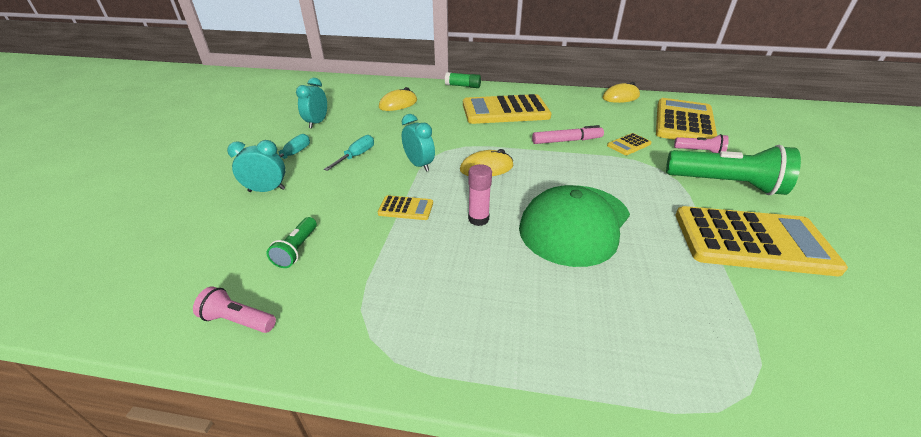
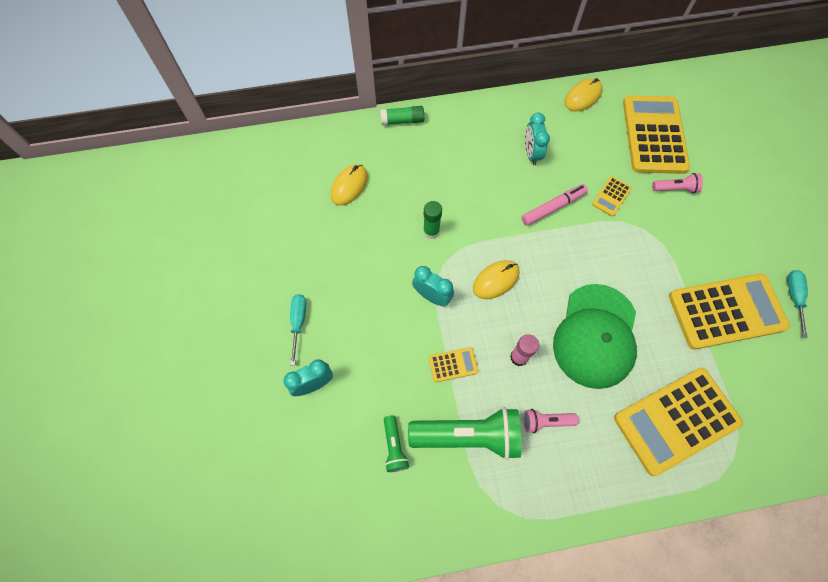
camera: 20 degrees left, 30 degrees up
(238, 320) = (401, 528): pink flashlight -> pink flashlight (546, 421)
(317, 123) = (283, 255): turquoise clock -> turquoise clock (531, 153)
(356, 156) = (363, 302): turquoise screwdriver -> turquoise screwdriver (793, 298)
(446, 133) = (431, 231): none -> green glue stick
(505, 111) = (472, 165): yellow calculator -> yellow calculator (676, 420)
(725, 184) = (701, 237): green flashlight -> green flashlight (468, 436)

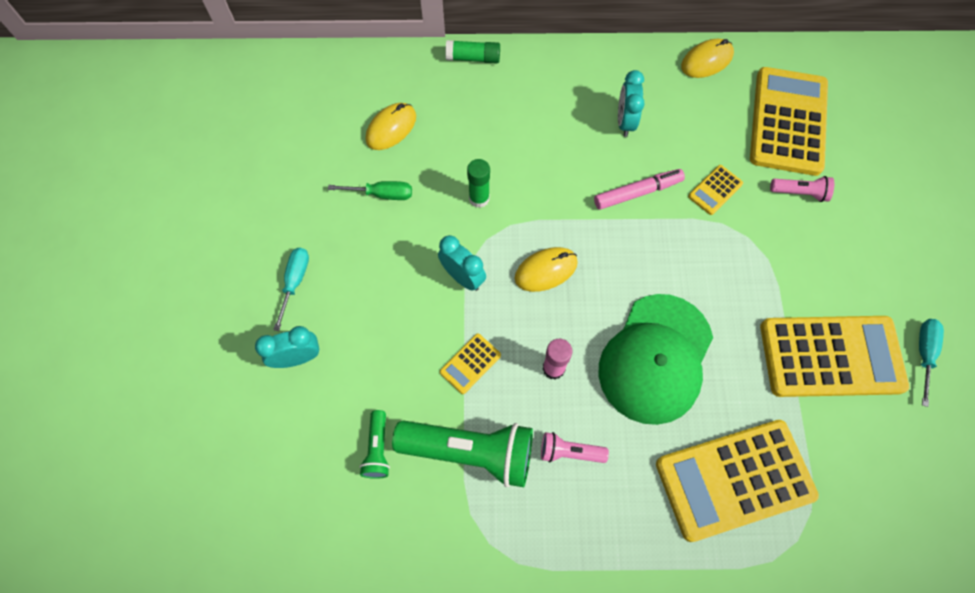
camera: 10 degrees right, 0 degrees up
(353, 240) = (381, 194): none -> green screwdriver
(453, 365) = (470, 363): yellow calculator -> yellow calculator turned 135 degrees clockwise

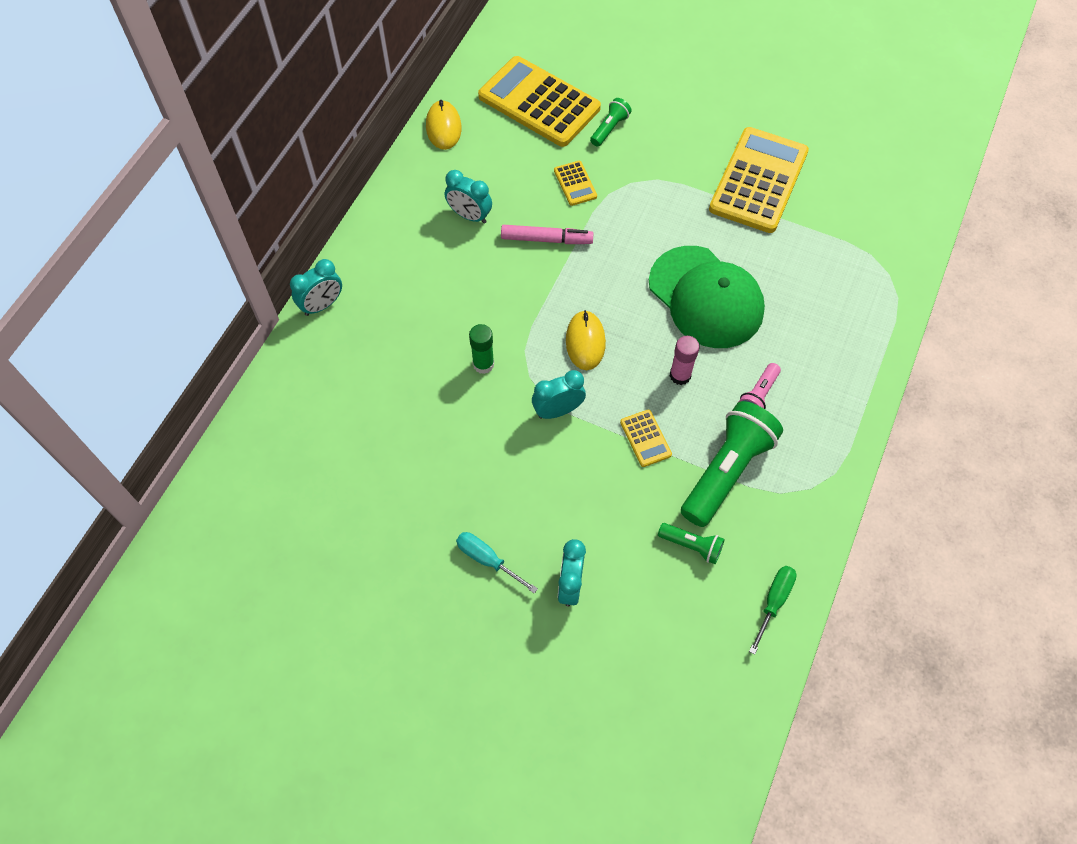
camera: 65 degrees left, 5 degrees down
(381, 194) = (431, 446): green screwdriver -> green screwdriver (773, 602)
(391, 128) = (360, 409): yellow mouse -> none
(473, 58) = (322, 305): green glue stick -> turquoise clock
(637, 192) = (546, 239): pink marker -> pink marker turned 90 degrees clockwise
(734, 479) = (828, 291): yellow calculator -> none
(800, 193) = (609, 128): pink flashlight -> green flashlight
(924, 354) = (783, 124): turquoise screwdriver -> none

